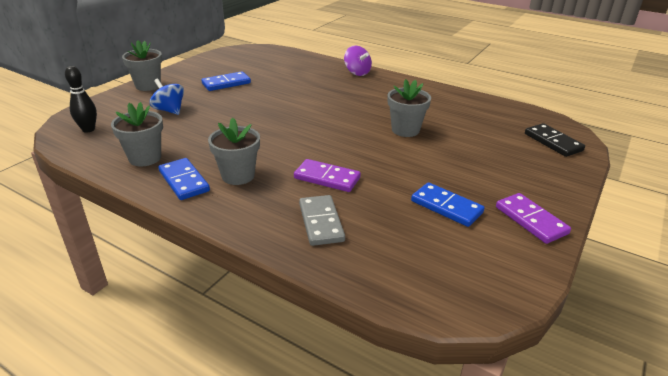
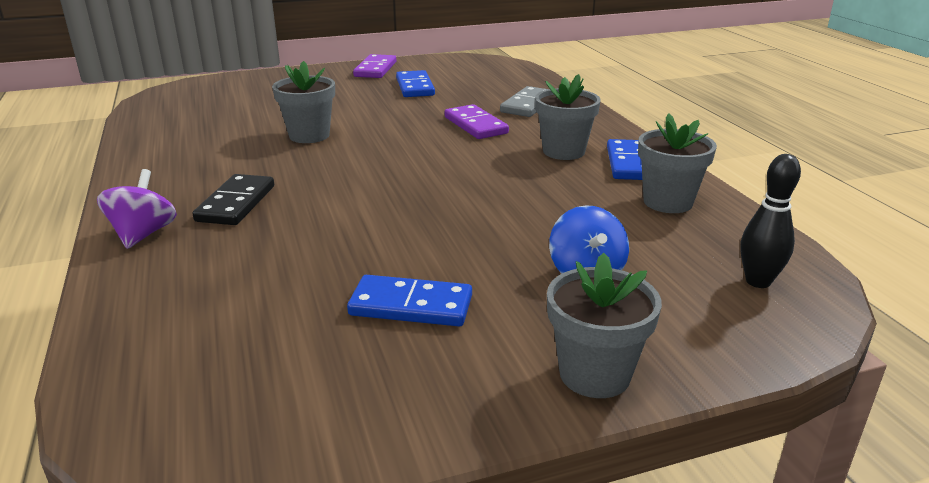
camera: 140 degrees left, 5 degrees down
(553, 142) = (215, 89): black domino -> black domino (236, 203)

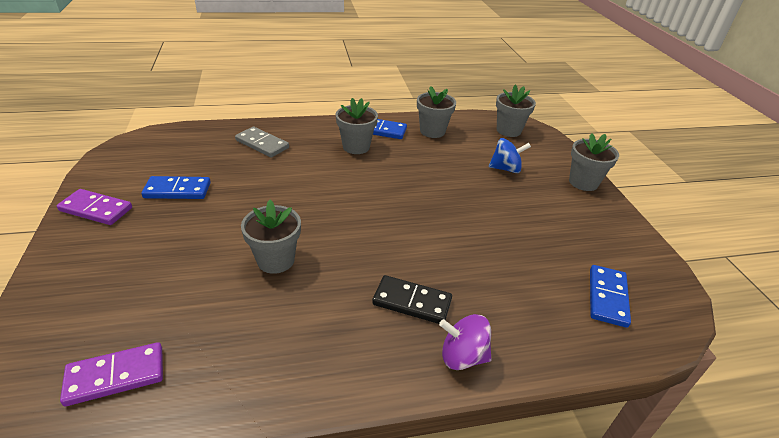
camera: 85 degrees left, 10 degrees up
(411, 305) = (542, 225): blue domino -> blue domino (607, 297)
(475, 125) = (293, 172): purple domino -> purple domino (115, 376)
(758, 281) = (508, 130): black bowling pin -> grey flower pot

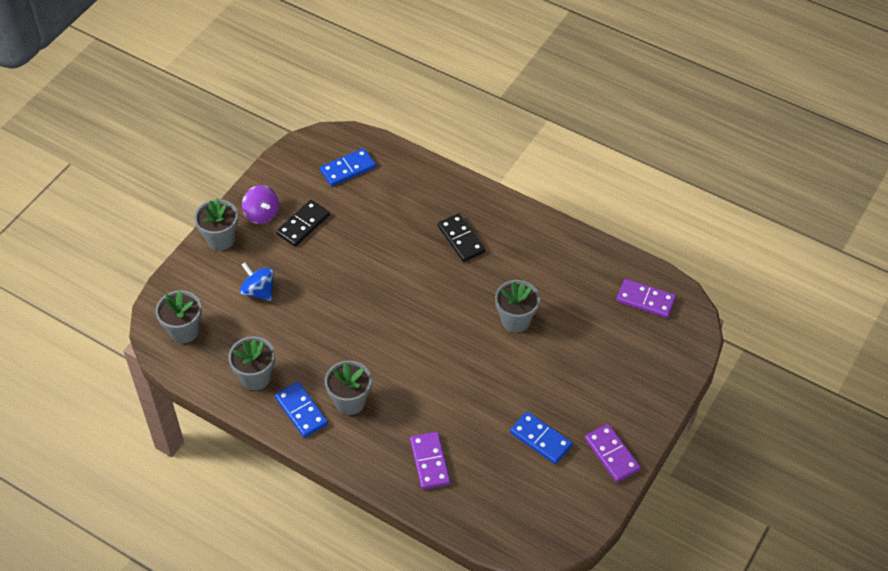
camera: 135 degrees left, 15 degrees up
(262, 144) = (430, 462): grey domino -> purple domino
(462, 356) = (467, 197): purple spinning top -> purple spinning top (261, 214)
(554, 225) = (303, 225): none -> black domino

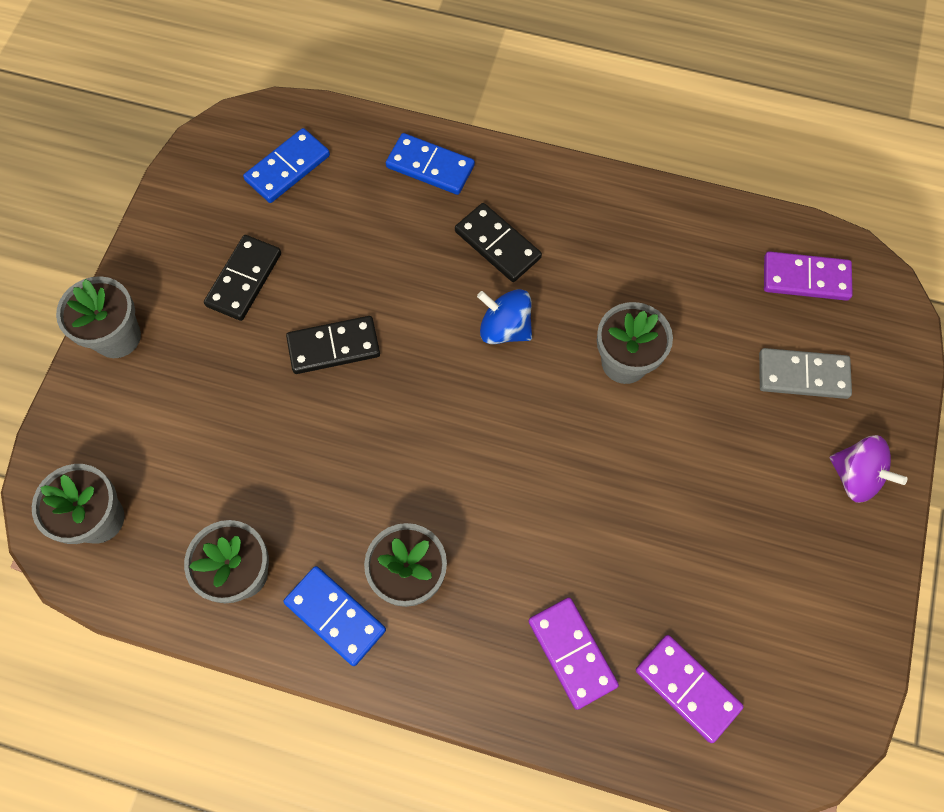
camera: 15 degrees left, 15 degrees up
(258, 291) = (204, 414): blue spinning top -> blue spinning top (505, 328)
(261, 214) = (172, 276): purple spinning top -> purple spinning top (855, 476)
(344, 273) = (334, 346): none -> black domino
(540, 439) = (732, 562): blue domino -> blue domino (430, 167)
(611, 454) = (849, 558): purple domino -> purple domino (687, 688)
(622, 352) = (803, 375): none -> grey domino

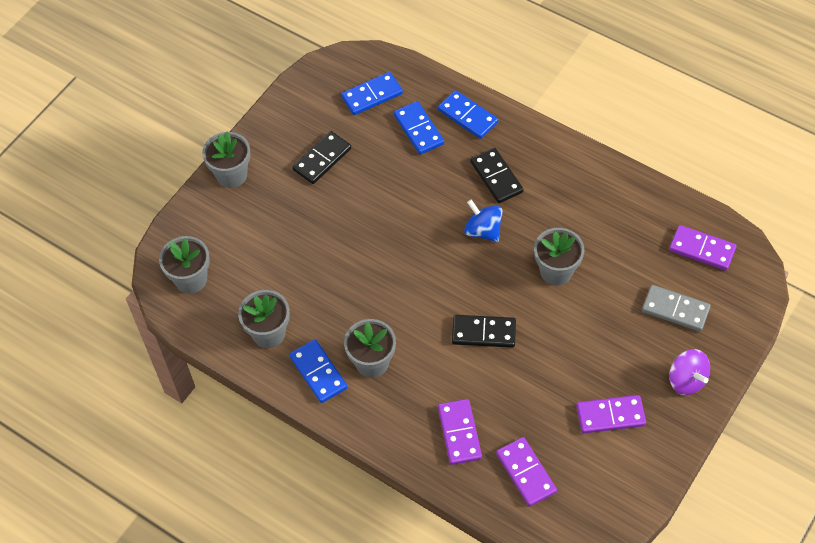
camera: 20 degrees right, 10 degrees down
(334, 346) = (367, 214): black domino -> black domino (483, 332)
(368, 202) = (419, 129): none -> blue domino
(773, 561) = (610, 415): none -> purple domino

